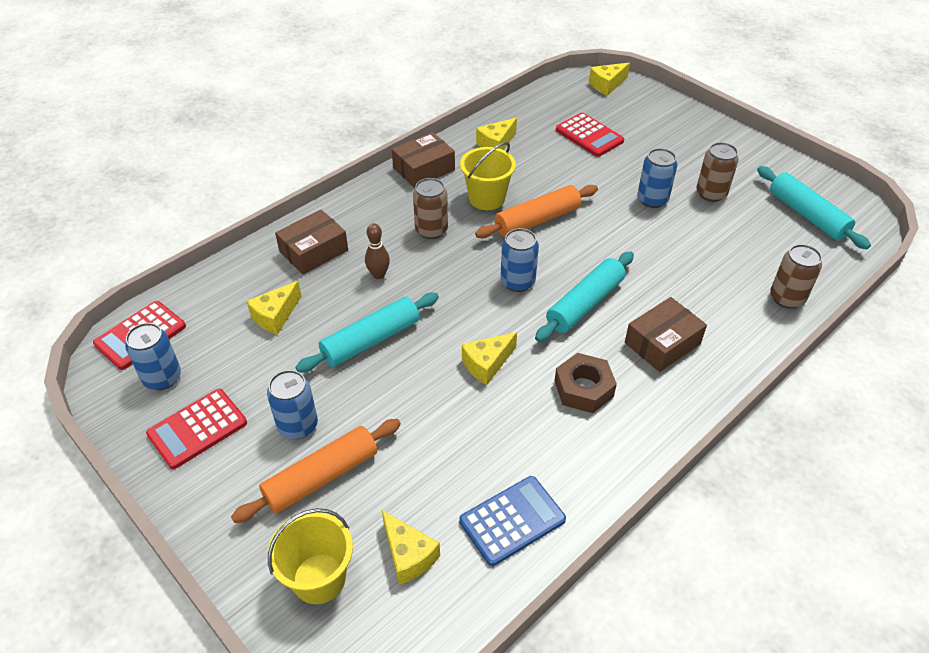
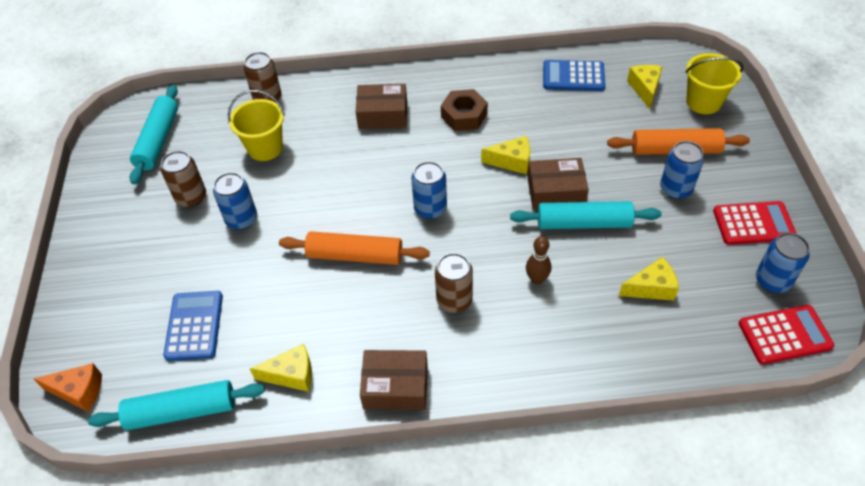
camera: 140 degrees left, 5 degrees up
(313, 251) = (580, 341): brown box -> brown box (556, 192)
(487, 198) = (372, 306): yellow bucket -> yellow bucket (265, 148)
(585, 304) = (401, 165): turquoise rolling pin -> turquoise rolling pin (182, 411)
(589, 135) = (194, 326): red calculator -> blue calculator
(607, 85) = (79, 391): yellow cheese -> orange cheese

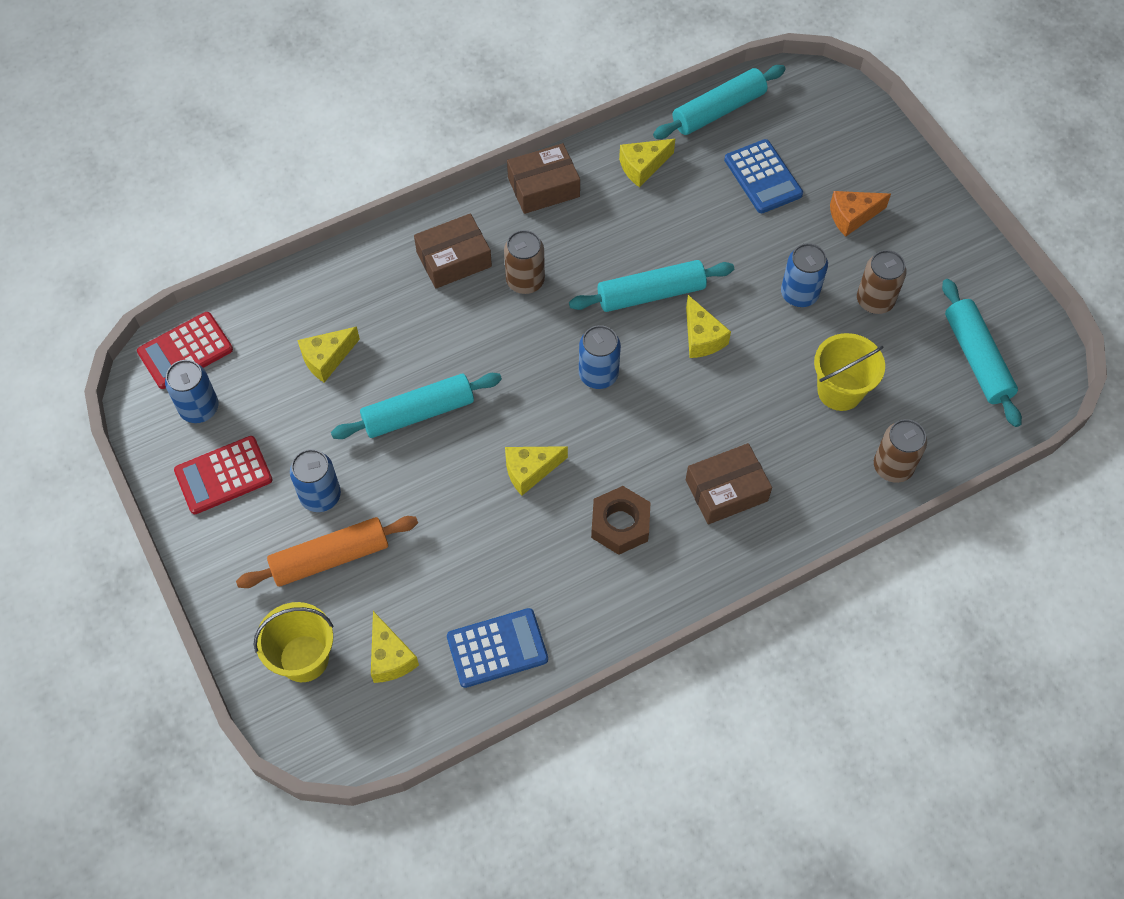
camera: 155 degrees right, 10 degrees up
(79, 391) = (819, 96): orange cheese -> orange cheese (852, 216)
(336, 211) = (702, 337): none -> yellow cheese
(355, 256) = (651, 294): orange rolling pin -> turquoise rolling pin
(537, 279) = (449, 330): brown bowling pin -> none
(556, 192) = (462, 445): brown box -> brown box (454, 259)

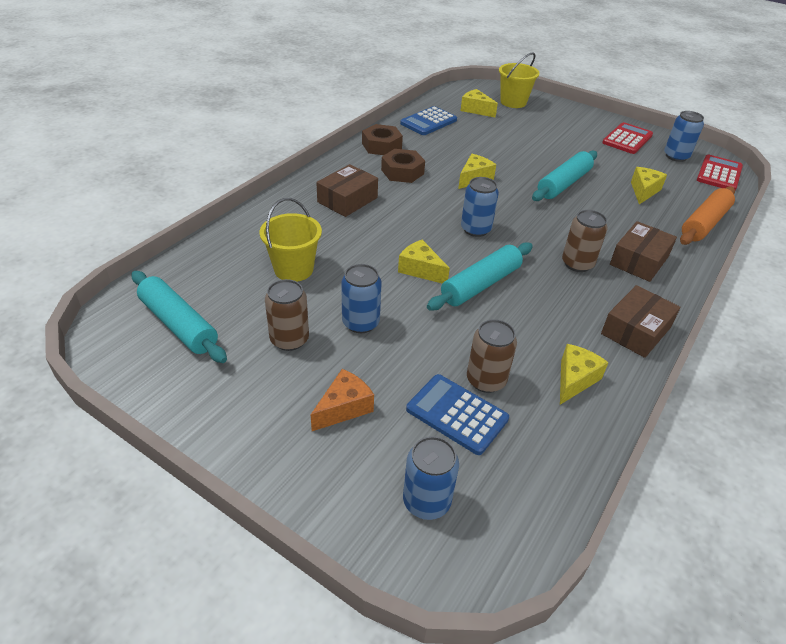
camera: 150 degrees right, 20 degrees down
(320, 496) = (572, 144): blue can -> blue can (426, 501)
(330, 557) = (540, 128): orange rolling pin -> orange rolling pin (704, 223)
(614, 604) = (381, 146): none -> brown nut
(718, 110) = (555, 473): turquoise rolling pin -> none
(893, 466) = (234, 239): brown can -> brown can (486, 380)

